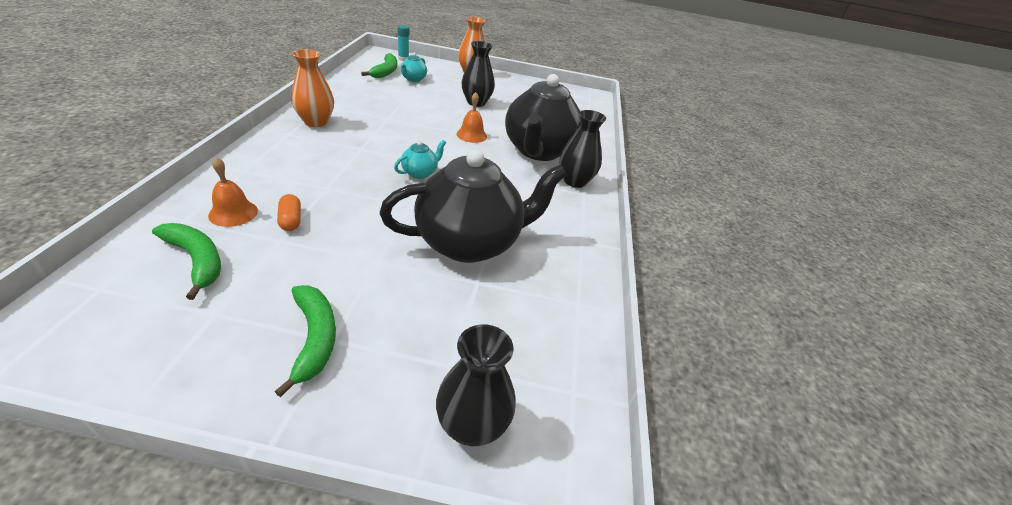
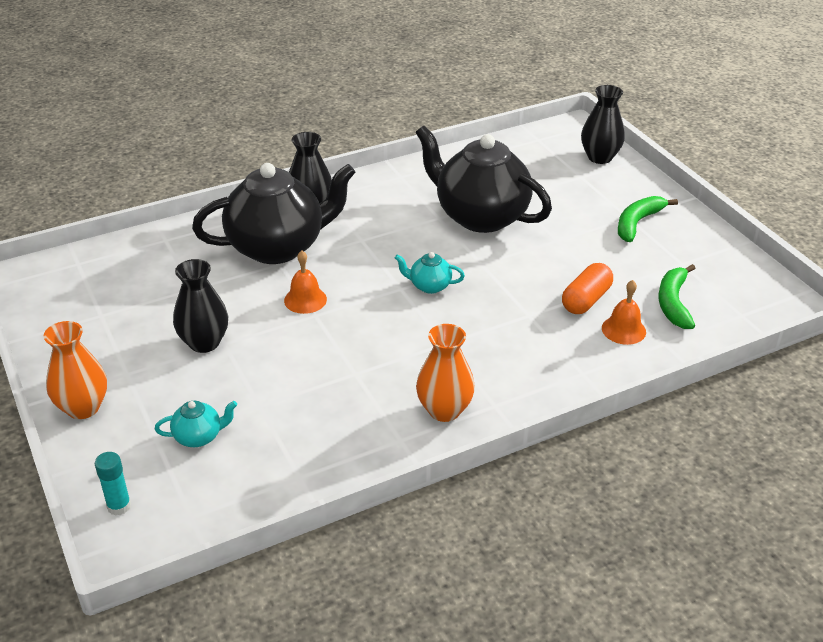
camera: 120 degrees left, 0 degrees up
(291, 220) = (586, 300): orange capsule -> orange capsule, size x1.54
(385, 72) = (208, 479): green banana -> none

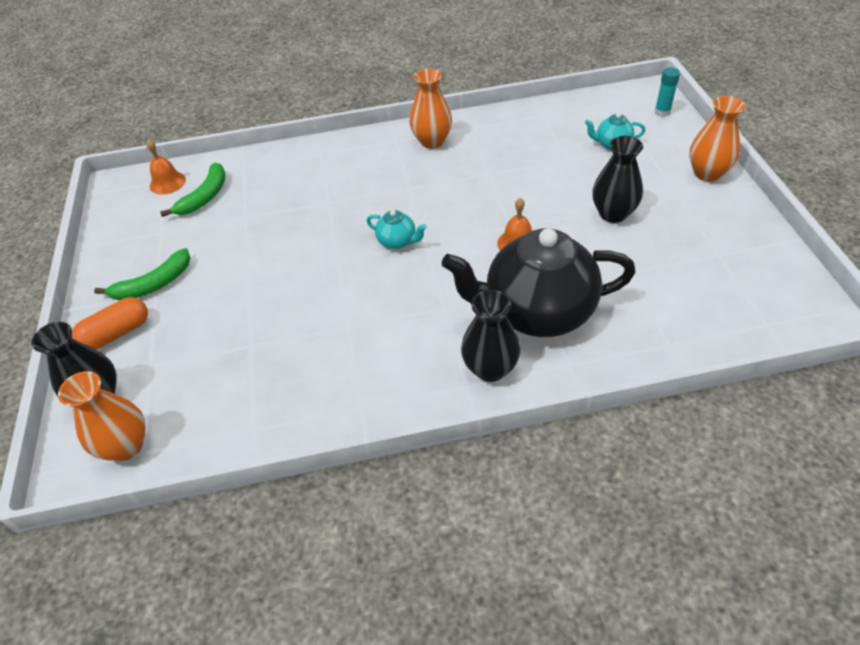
camera: 160 degrees left, 10 degrees up
(480, 216) = (303, 320): black teapot -> none
(552, 140) = (126, 446): none -> orange vase
(586, 300) = (271, 209): orange capsule -> orange capsule (117, 333)
(623, 330) = (263, 180): orange bell -> orange bell (167, 182)

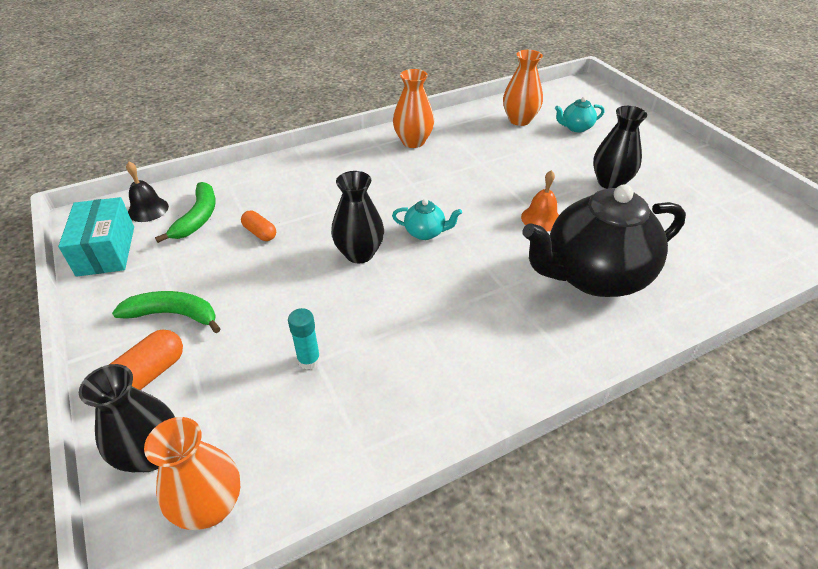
camera: 20 degrees left, 5 degrees down
(122, 217) = (106, 250): none -> turquoise box
(154, 284) = (173, 314): green banana -> green banana turned 120 degrees counterclockwise
(167, 182) = (148, 209): orange bell -> black bell
(251, 219) = (260, 233): none -> orange capsule
(490, 368) = (580, 336): black vase -> black vase (359, 253)
(662, 112) = (602, 99): turquoise glue stick -> turquoise glue stick (309, 360)
(707, 173) = (667, 142): orange vase -> orange vase (519, 120)

